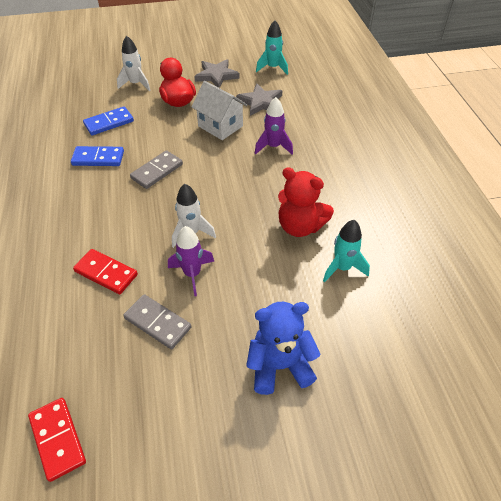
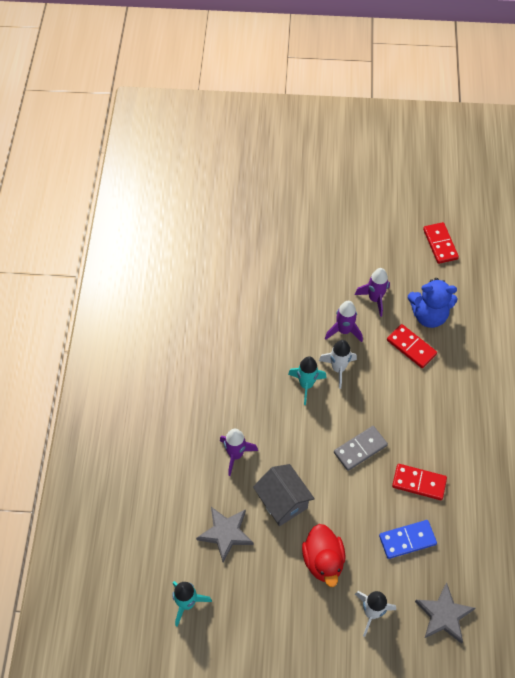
camera: 165 degrees left, 10 degrees up
(98, 158) = (419, 482): blue domino -> red domino
(157, 323) = (374, 299): grey domino -> purple rocket
(216, 76) = (265, 604): grey star -> grey star (444, 615)
(220, 126) = (282, 502): white house -> grey house
(279, 366) = (298, 253): blue teddy bear -> blue teddy bear (428, 315)
(300, 226) = (245, 354): red teddy bear -> none
(342, 268) = (227, 309): turquoise rocket -> turquoise rocket (306, 385)

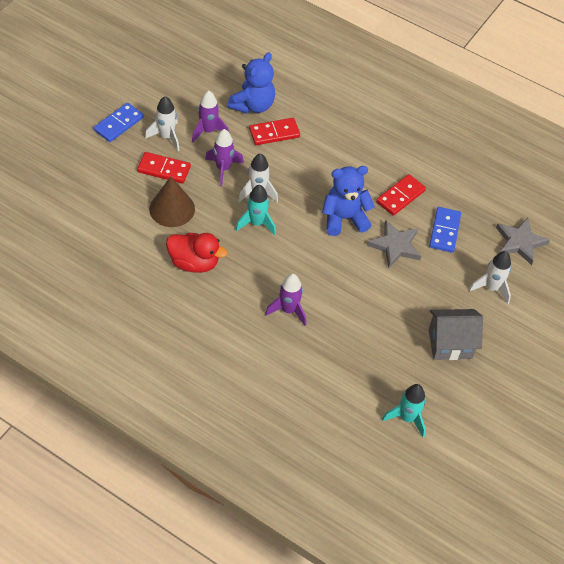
camera: 65 degrees left, 5 degrees down
(225, 533) = (359, 356): grey star -> grey star (395, 246)
(277, 318) = (172, 209): none -> brown cone
(282, 502) = (357, 298): grey house -> grey house (450, 344)
(323, 560) = (428, 297): red duck -> red duck (194, 263)
(333, 236) = (119, 124): none -> blue domino
(345, 274) = (166, 137): none -> white rocket
(360, 449) = (344, 218): grey domino -> blue teddy bear
(440, 244) = (190, 59): red domino -> red domino (164, 169)

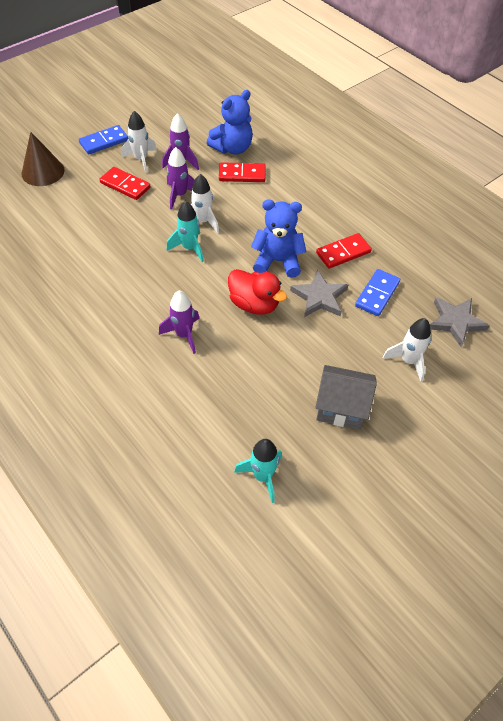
camera: 20 degrees right, 0 degrees up
(172, 209) = (115, 219): brown cone -> brown cone (43, 171)
(194, 263) = (113, 270): red duck -> red duck (254, 304)

